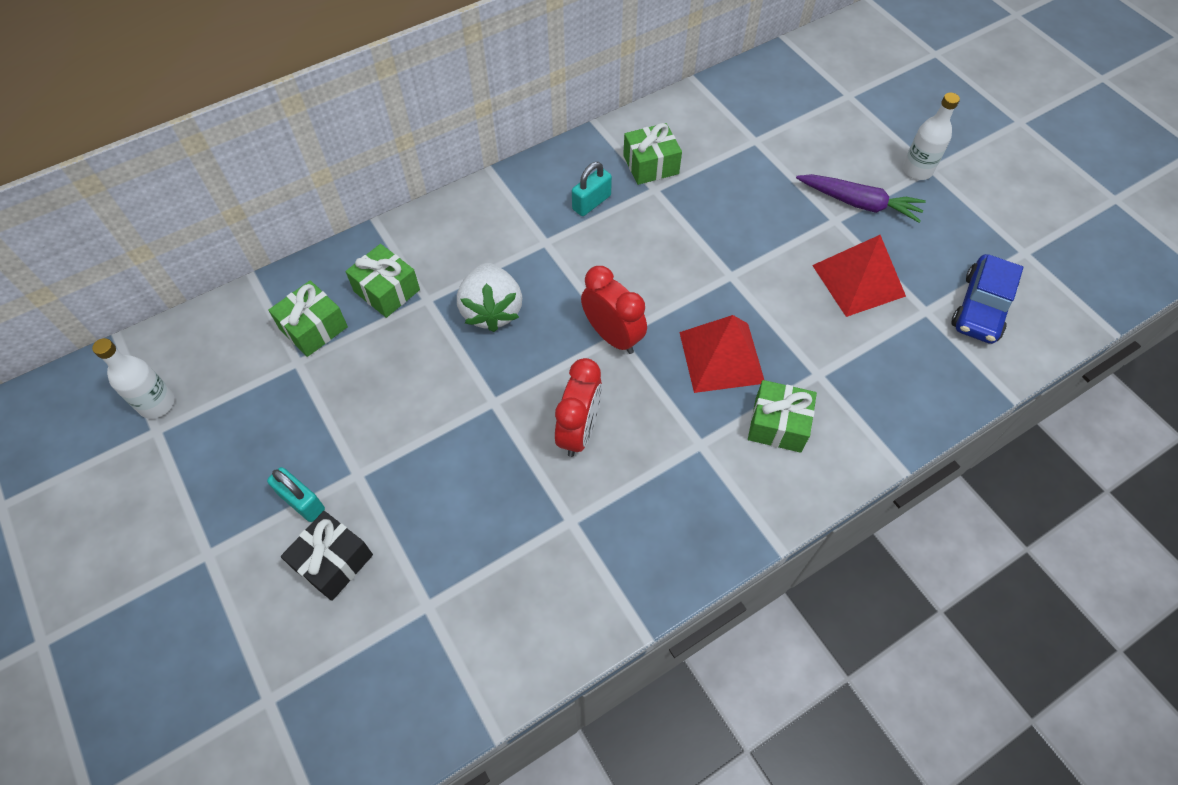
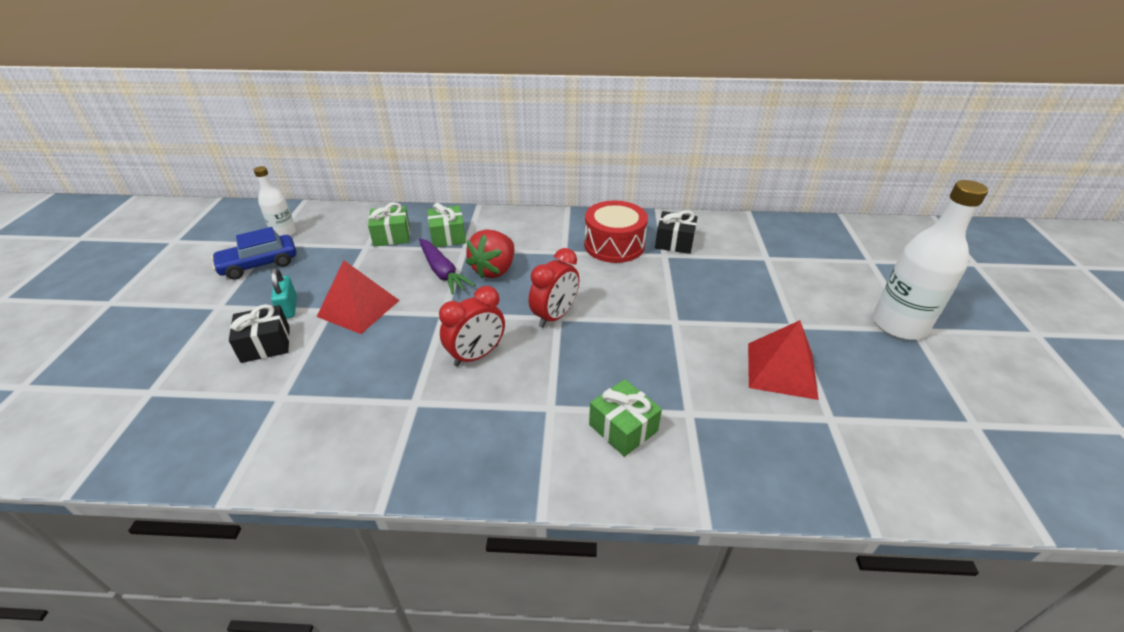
camera: 35 degrees right, 20 degrees down
(492, 311) = (494, 270): white strawberry -> red strawberry
(591, 202) = (614, 245): turquoise padlock -> red drum
(612, 336) = (555, 316): red clock -> red clock turned 45 degrees clockwise
(651, 165) = (674, 242): green gift -> black gift
(721, 357) = (620, 364): red pyramid -> red pyramid (358, 308)
(859, 203) = (824, 324): purple carrot -> purple carrot (442, 272)
(917, 170) = (899, 325): white bottle -> white bottle, size x1.78
(981, 307) = (891, 442): blue car -> blue car (259, 264)

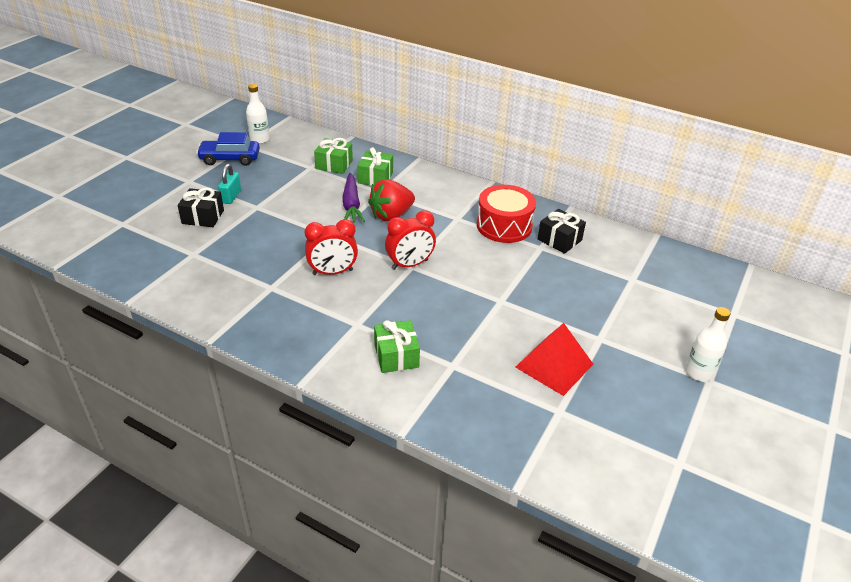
camera: 25 degrees right, 0 degrees up
(358, 308) = (275, 212): red pyramid -> none
(899, 325) = (698, 372): white bottle -> white bottle, size x0.56

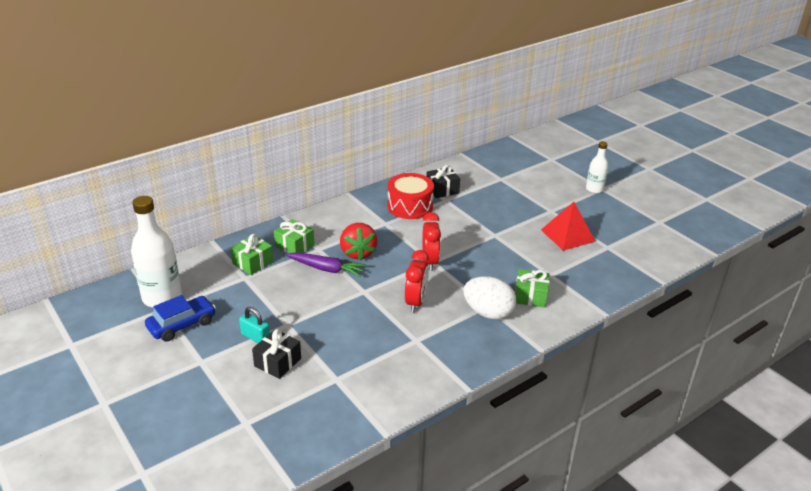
camera: 65 degrees left, 5 degrees down
(230, 159) = (182, 325): blue car -> blue car turned 150 degrees counterclockwise
(259, 139) = (162, 297): white bottle -> white bottle, size x1.78
(344, 328) = (488, 313): none -> white egg

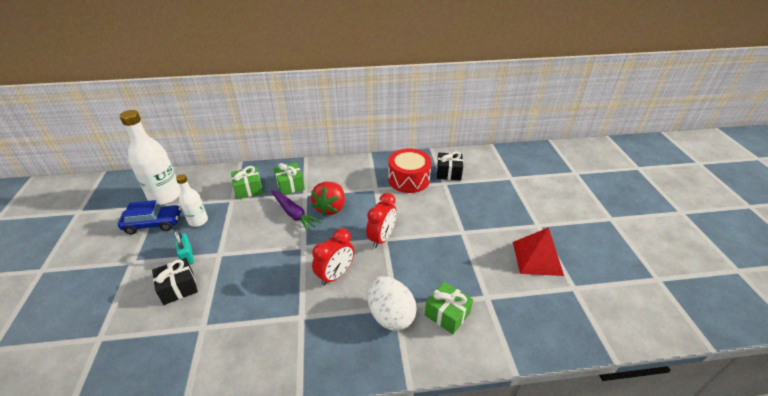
camera: 30 degrees right, 5 degrees up
(594, 189) = (601, 216): white bottle -> white bottle (198, 221)

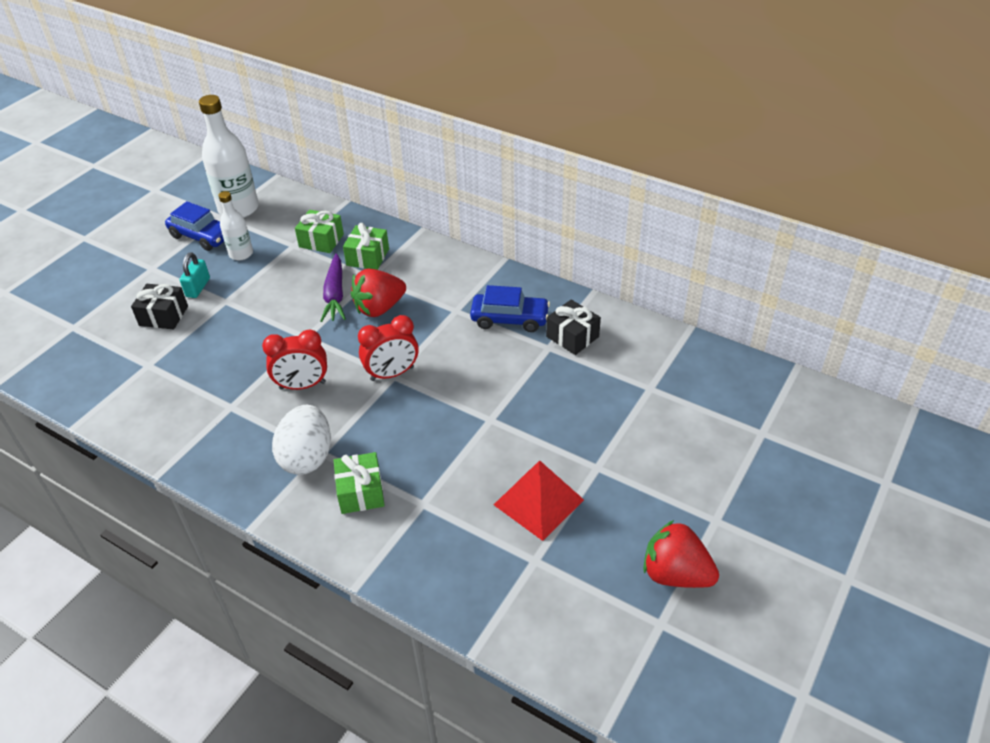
camera: 40 degrees right, 5 degrees up
(409, 179) = (509, 319): red drum -> blue car
(631, 252) = (675, 574): none -> red strawberry

